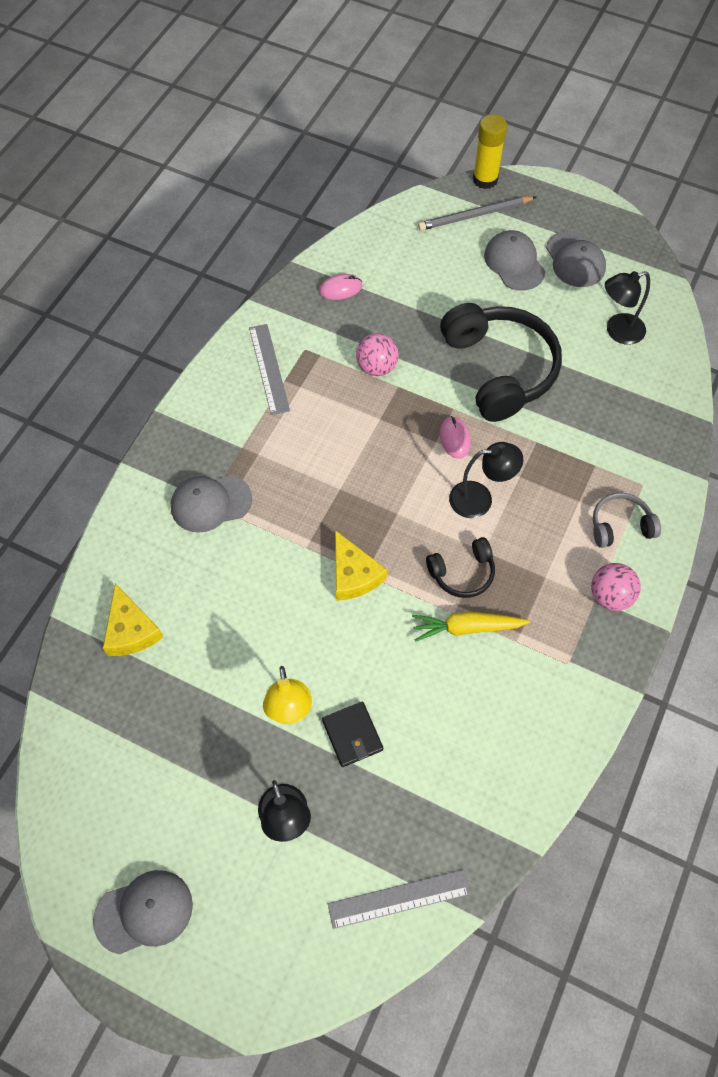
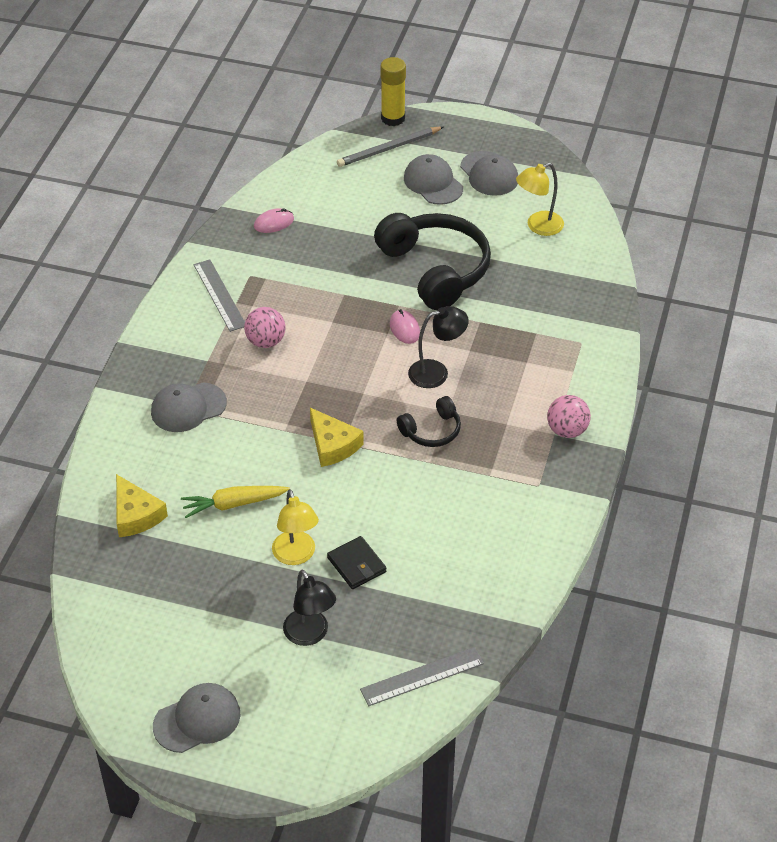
camera: 10 degrees left, 15 degrees down
(376, 367) = (321, 282): pink ball -> pink ball (266, 341)
(466, 628) = (443, 471): yellow carrot -> yellow carrot (233, 504)
(617, 331) = (538, 226): black lamp -> yellow lamp
(620, 525) = (567, 376): grey headphones -> none

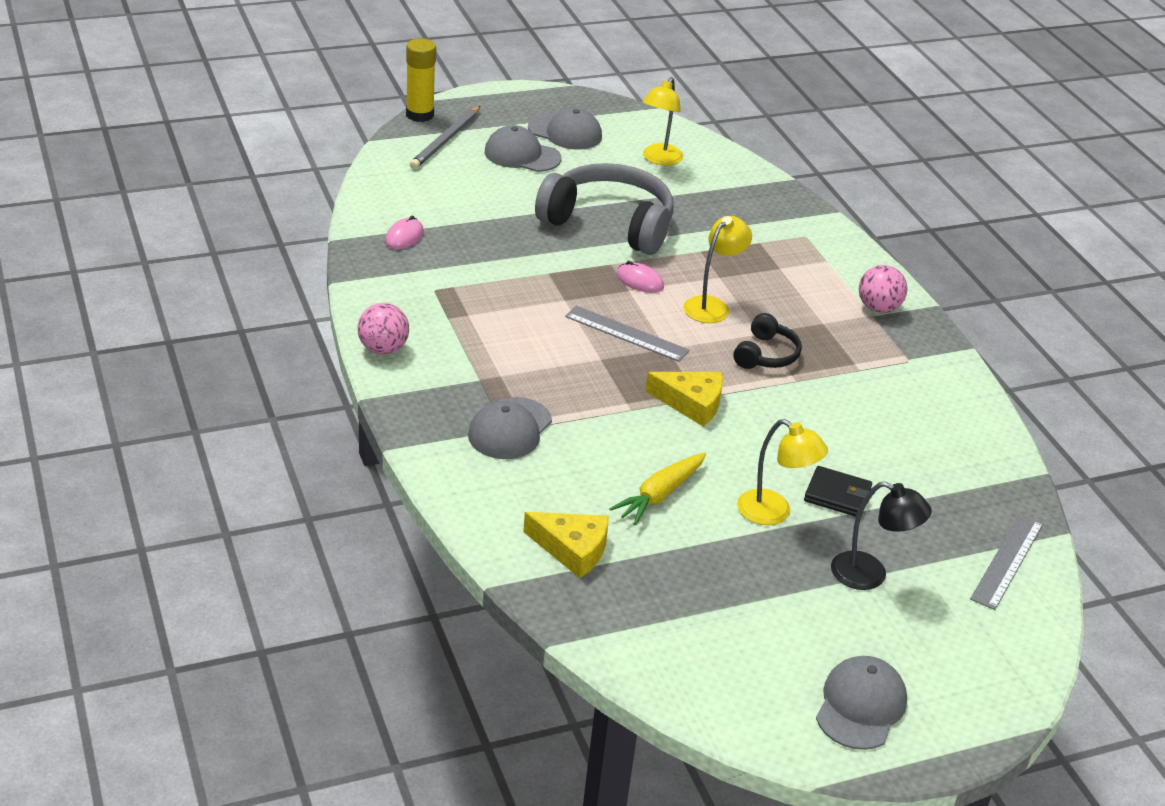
camera: 40 degrees left, 10 degrees down
(219, 295) = (422, 318): grey ruler -> grey ruler (626, 334)
(266, 341) = (519, 341): pink ball -> pink ball (383, 349)
(435, 269) = (609, 223): black headphones -> grey headphones
(436, 372) = (712, 305): black lamp -> yellow lamp

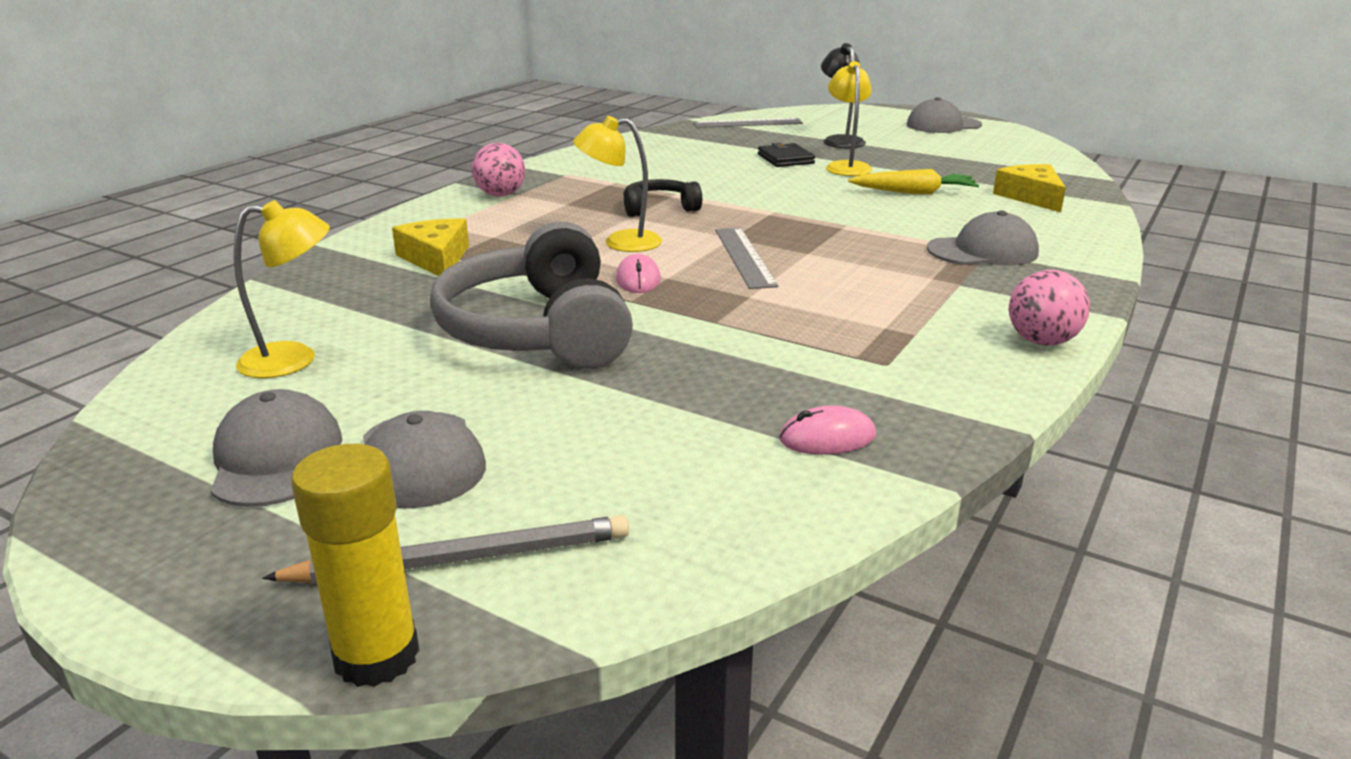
camera: 125 degrees left, 10 degrees down
(691, 403) = (787, 211): yellow cheese -> yellow cheese (436, 258)

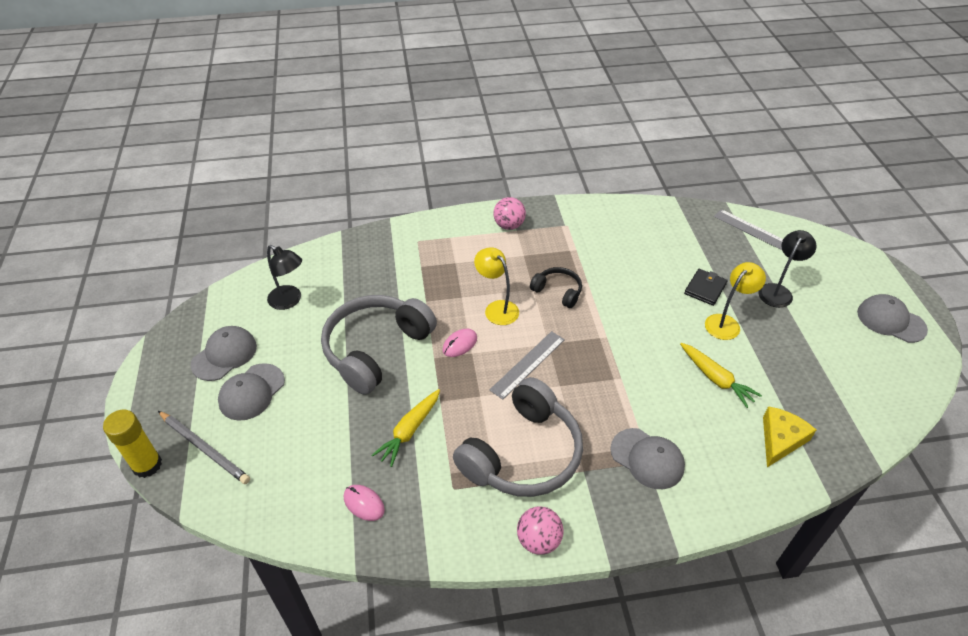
camera: 50 degrees right, 20 degrees up
(294, 359) = (290, 301): yellow lamp -> black lamp
(436, 258) = (413, 264): yellow cheese -> none
(736, 359) = (409, 431): none -> yellow carrot
(887, 305) = (523, 454): none -> grey headphones

